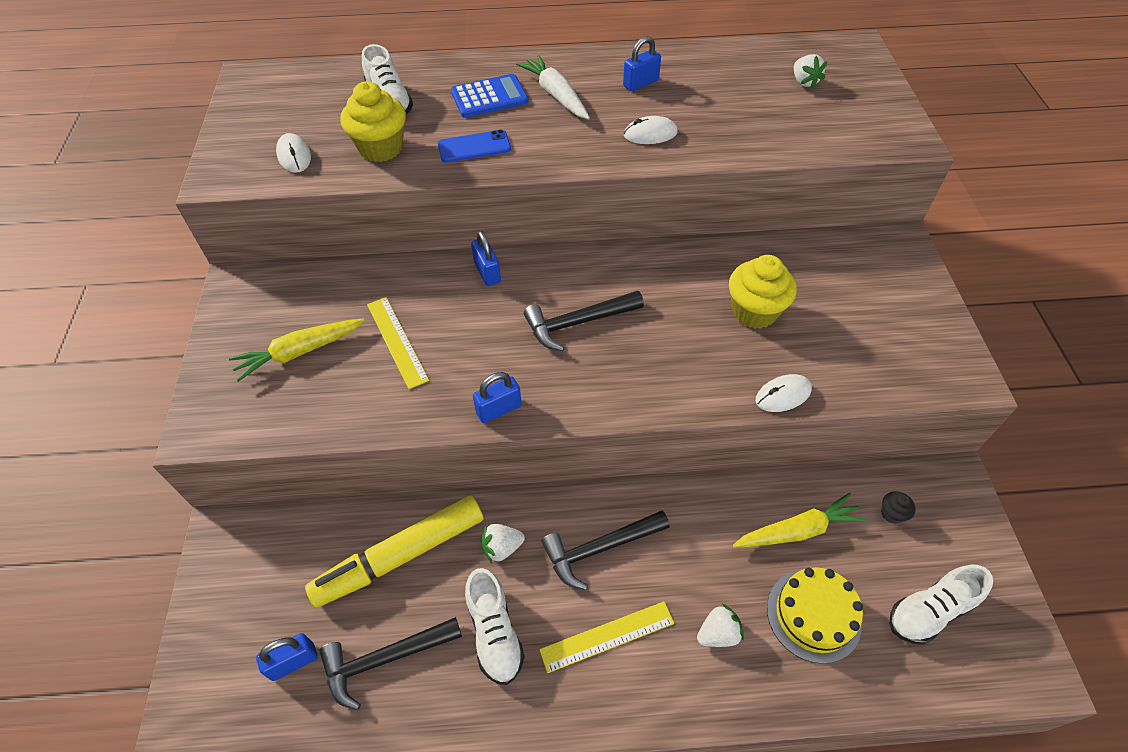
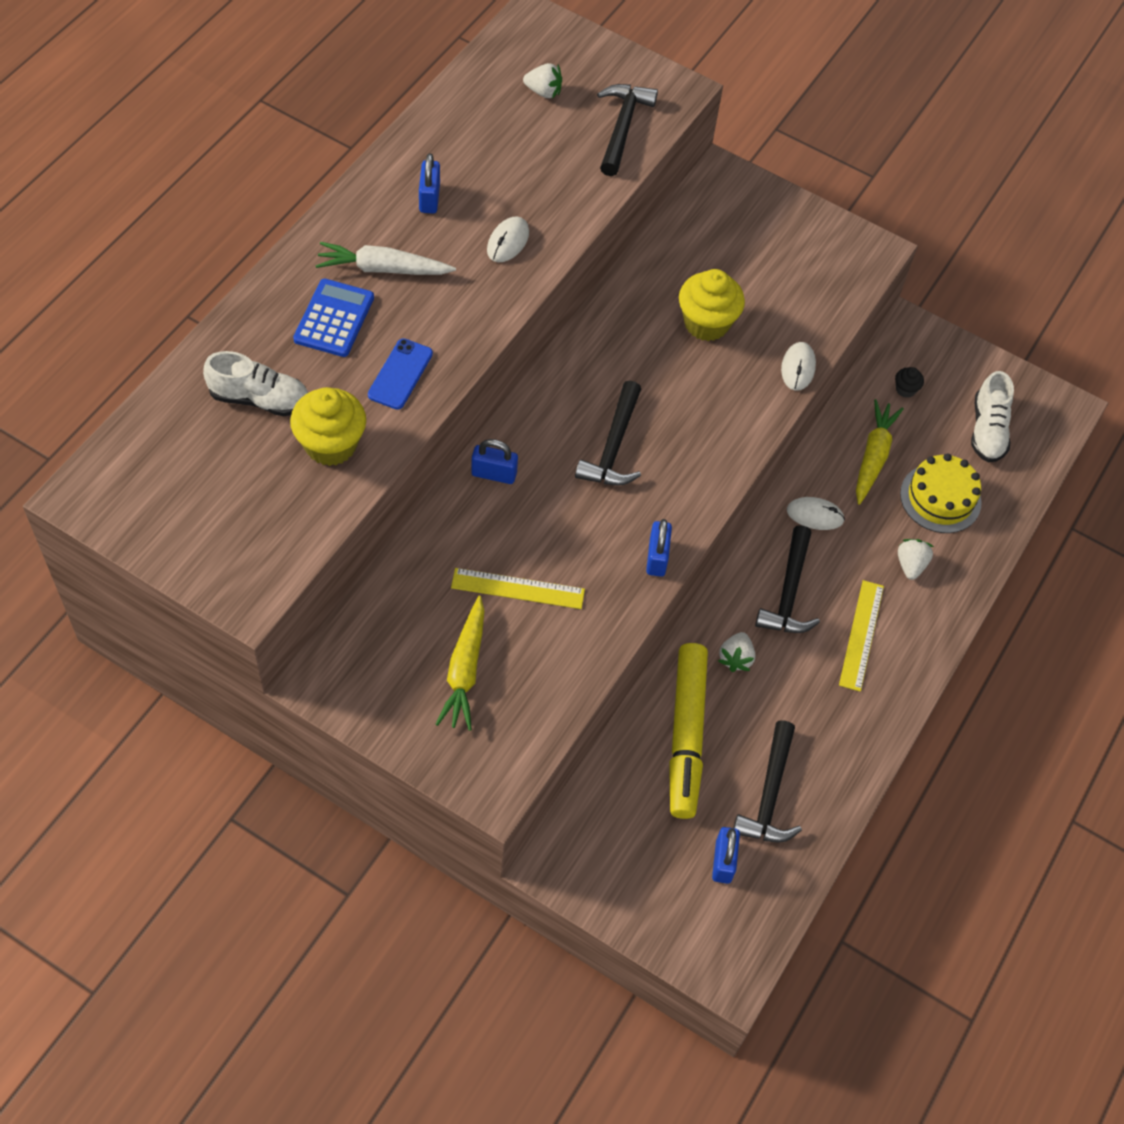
camera: 60 degrees left, 5 degrees up
(294, 156) = (273, 519): white mouse -> white mouse (815, 515)
(494, 633) = (804, 707): white shoe -> none
(831, 132) = (622, 127): none -> black hammer

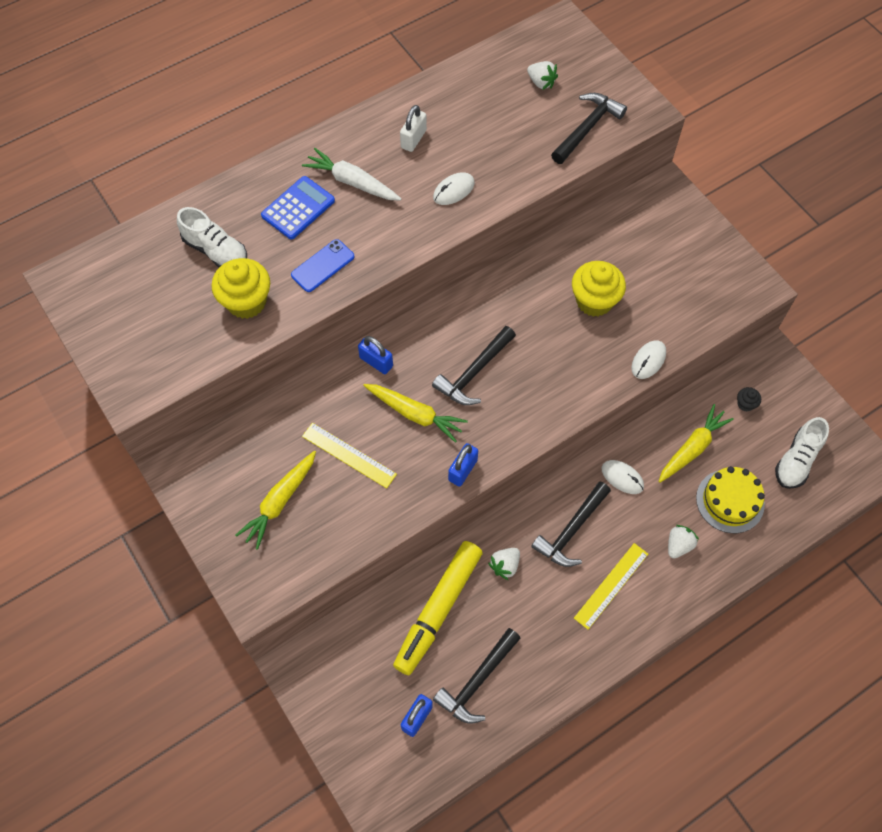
camera: 30 degrees right, 5 degrees up
(429, 198) = (413, 139): blue padlock -> white padlock
(570, 516) = (415, 414): none -> yellow carrot

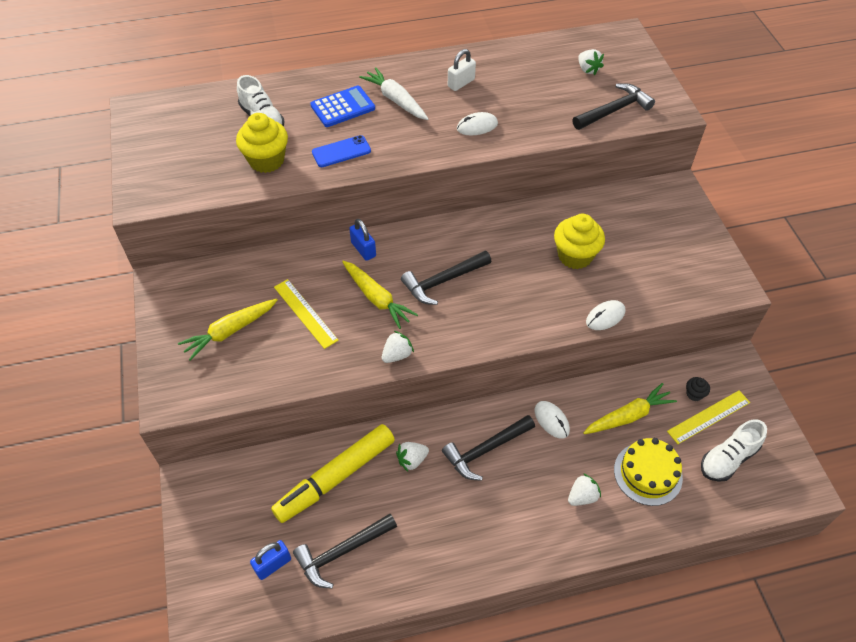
camera: 20 degrees right, 10 degrees down
(462, 470) = (397, 355): blue padlock -> white strawberry
(611, 585) = (503, 511): yellow ruler -> yellow ruler (708, 417)

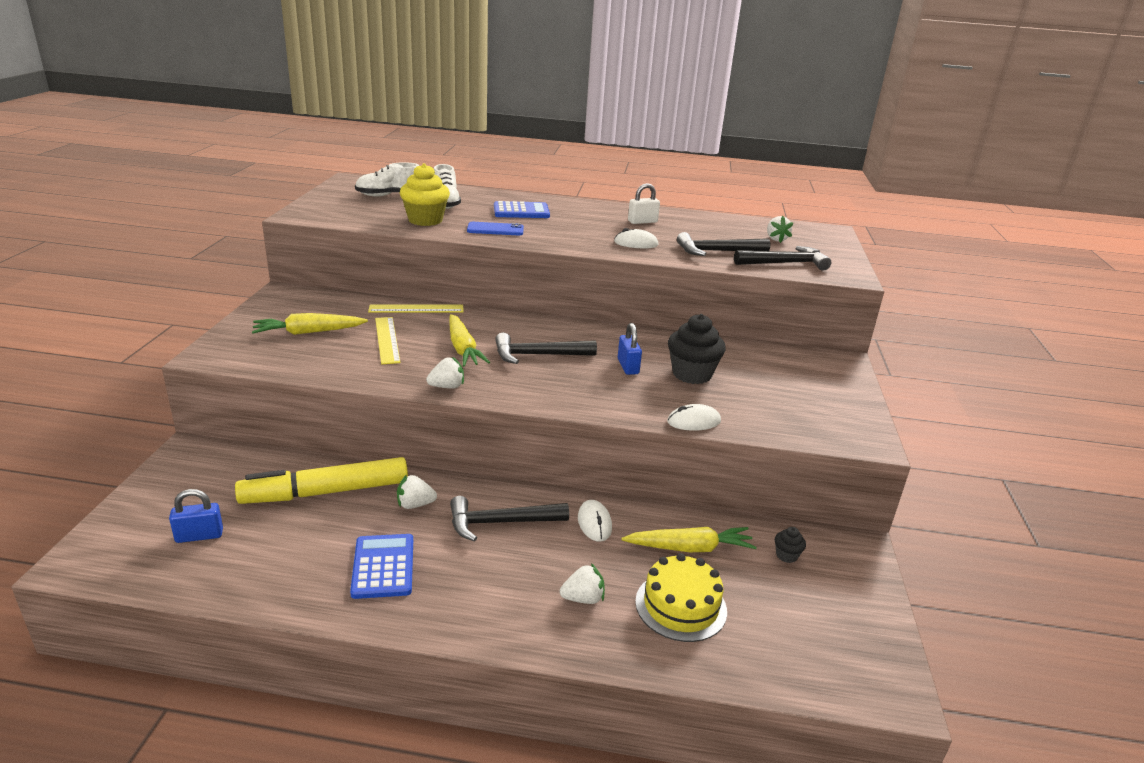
camera: 20 degrees right, 25 degrees down
(341, 552) = (275, 551): black hammer -> black hammer (716, 251)
(363, 249) = (479, 319): blue padlock -> blue padlock (628, 366)
(395, 100) = (572, 217): white carrot -> none
(430, 531) = (383, 566): none -> blue calculator
(575, 256) = (692, 374): yellow cupcake -> black cupcake
(708, 417) = (794, 581): yellow ruler -> yellow ruler (416, 309)
(728, 459) = (798, 628): white shoe -> white shoe (389, 195)

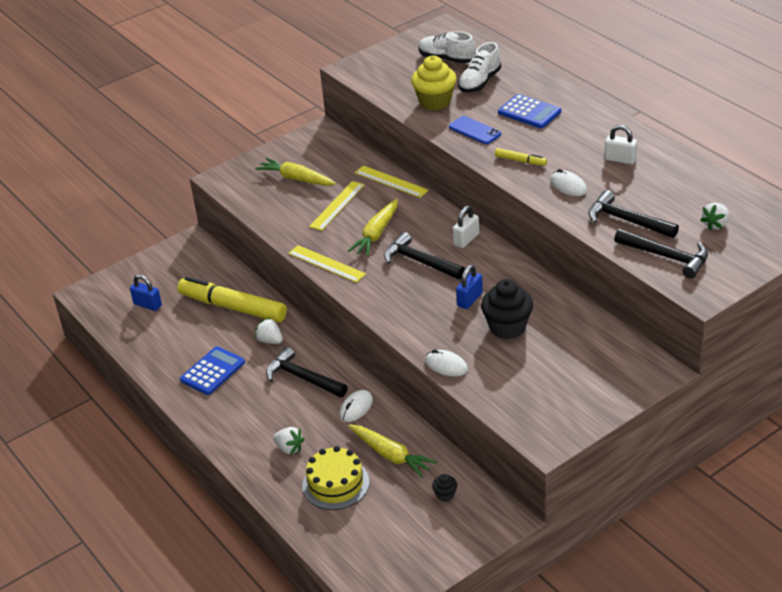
camera: 50 degrees right, 10 degrees up
(447, 386) = (326, 264): white strawberry -> yellow ruler
(553, 327) = (466, 239): none -> white padlock
(569, 238) = (520, 161): none -> yellow marker

